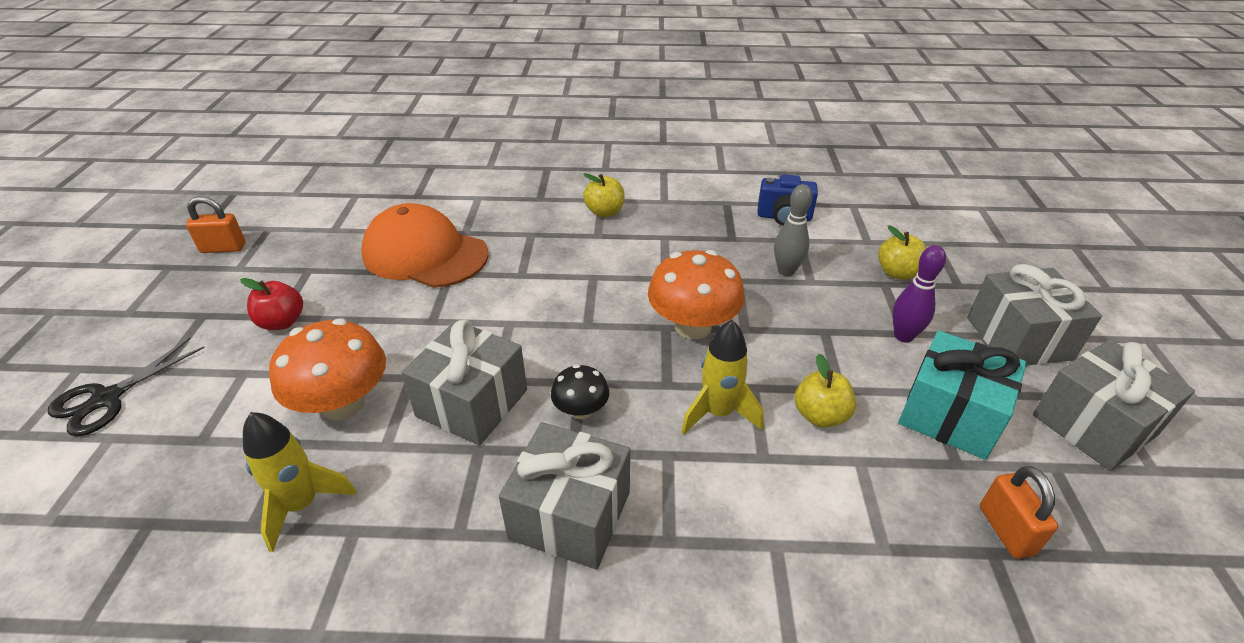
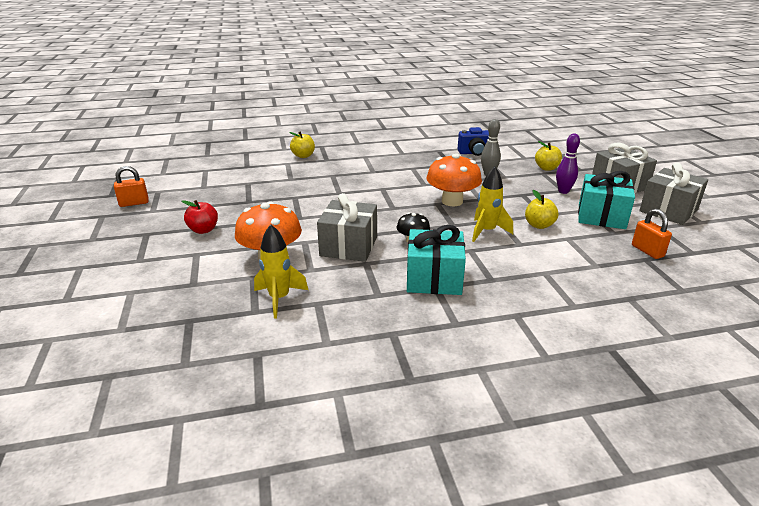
camera: 15 degrees left, 10 degrees down
(107, 399) = (114, 276): black scissors -> none
(425, 254) = (272, 191): orange cap -> none
(570, 515) = (434, 279): grey gift -> turquoise gift
(604, 212) = (370, 161): yellow apple -> yellow apple (303, 156)

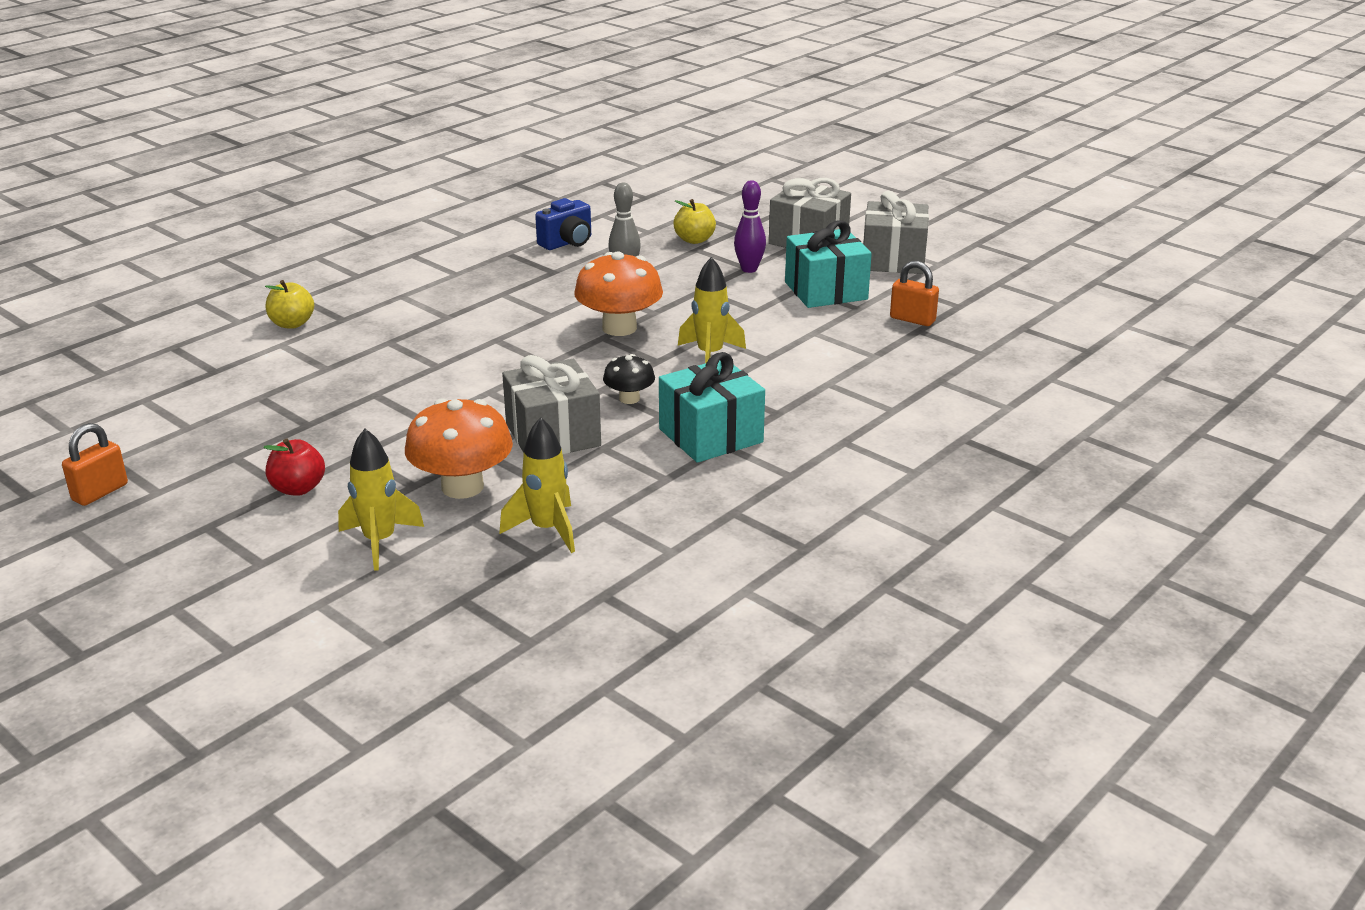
camera: 35 degrees left, 0 degrees up
(198, 271) = (380, 542): none -> yellow rocket
(539, 225) = (764, 326): yellow apple -> none

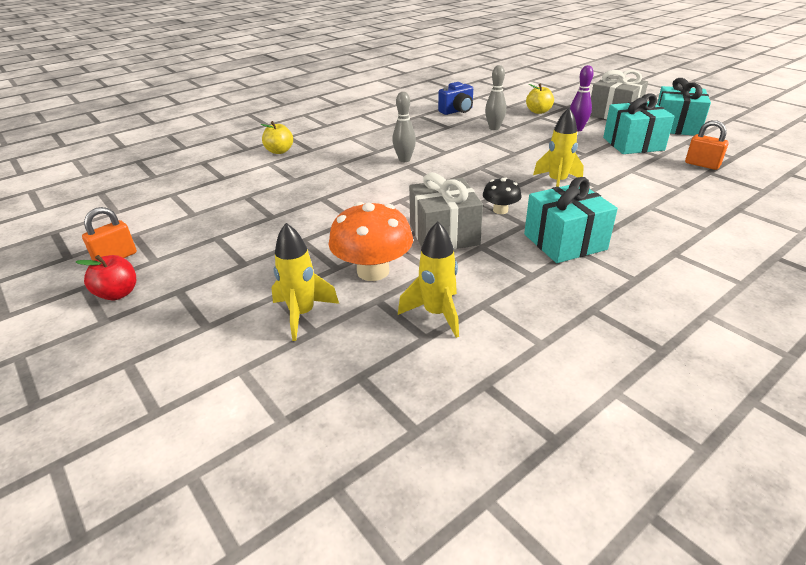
camera: 10 degrees right, 5 degrees up
(298, 488) = (252, 264): red apple -> red apple (118, 293)
(490, 330) = (404, 160): none -> grey bowling pin
(619, 328) = (491, 162): orange mushroom -> none
(893, 259) = (676, 126): grey gift -> turquoise gift

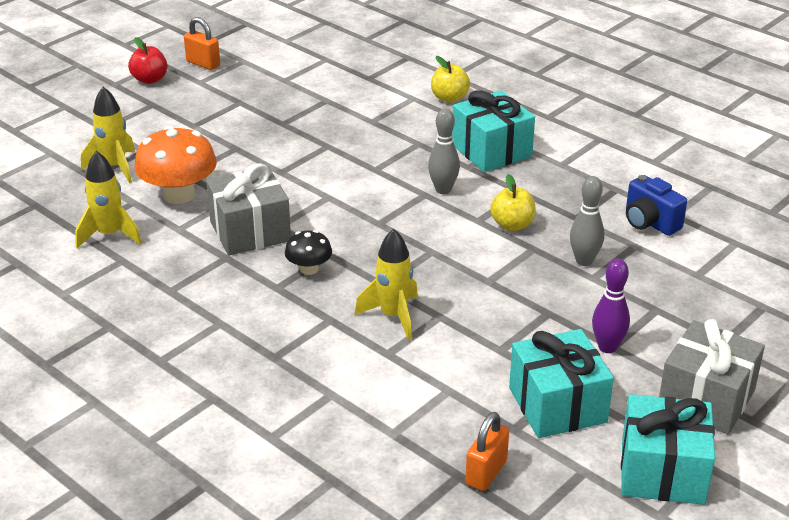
camera: 80 degrees right, 0 degrees up
(538, 111) = (681, 308): yellow apple -> yellow apple (512, 225)
(565, 242) = (236, 315): turquoise gift -> turquoise gift (491, 151)

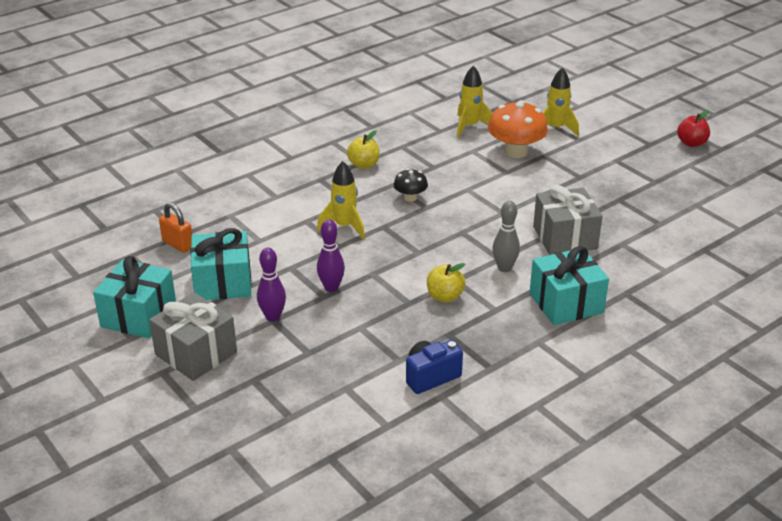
camera: 100 degrees right, 0 degrees up
(203, 63) = (722, 167): orange padlock -> none
(250, 231) = (463, 177): grey gift -> grey gift (565, 237)
(449, 98) = (666, 291): yellow apple -> yellow apple (363, 165)
(530, 309) = (331, 288): none -> purple bowling pin
(584, 261) = (384, 326): grey bowling pin -> none

